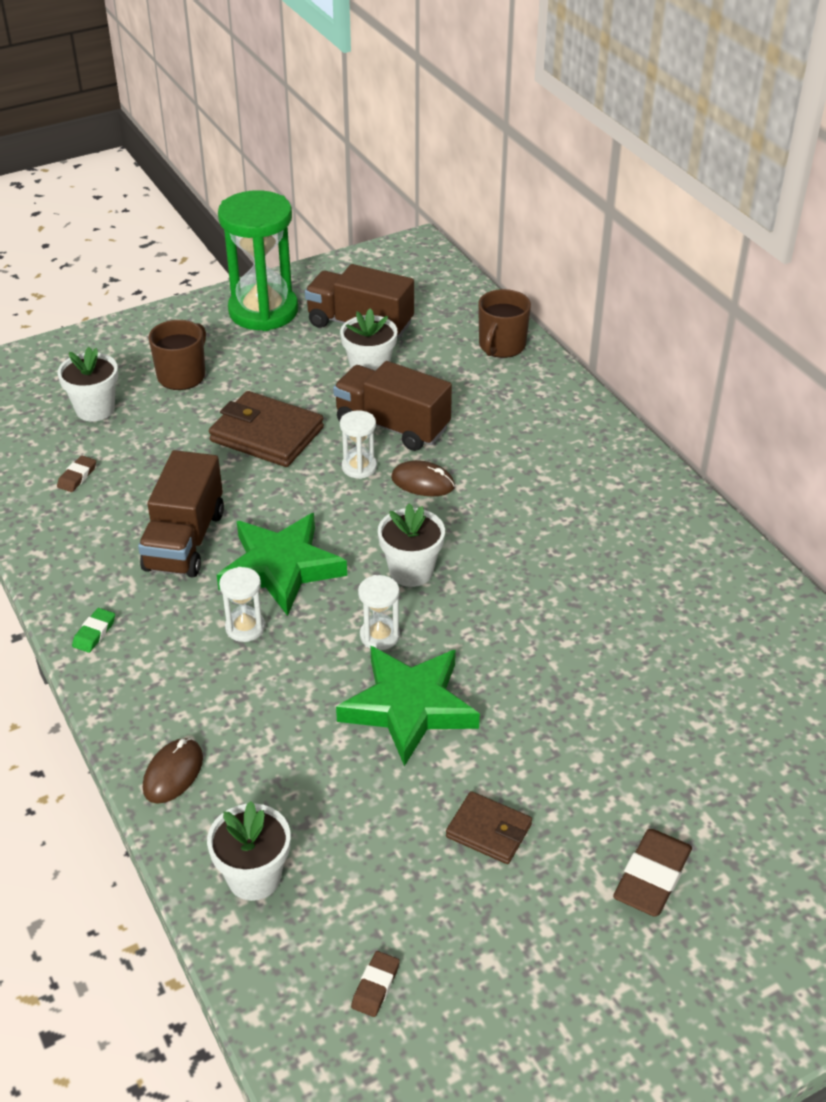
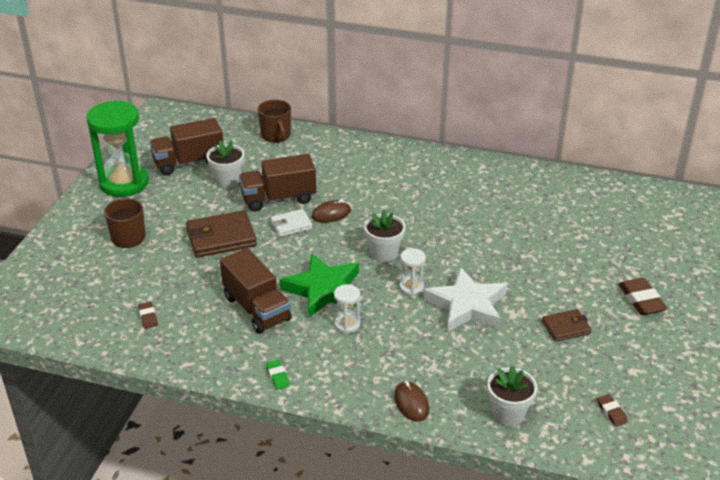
camera: 45 degrees left, 5 degrees down
(95, 409) = (103, 281): white flower pot -> none
(359, 467) = (291, 225): white hourglass -> white wallet
(409, 707) = (467, 306): green star -> white star

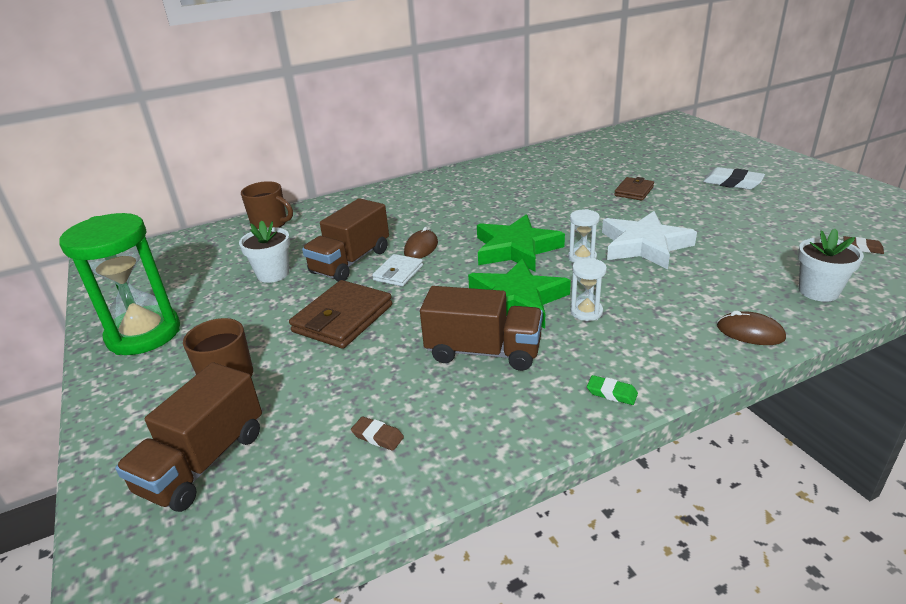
camera: 40 degrees left, 5 degrees down
(189, 162) = (203, 281): brown truck -> brown truck (203, 462)
(384, 253) = (516, 249): white flower pot -> green star
(566, 327) = (729, 220): brown wallet -> brown wallet (634, 191)
(641, 300) = (732, 183): brown eraser -> white eraser

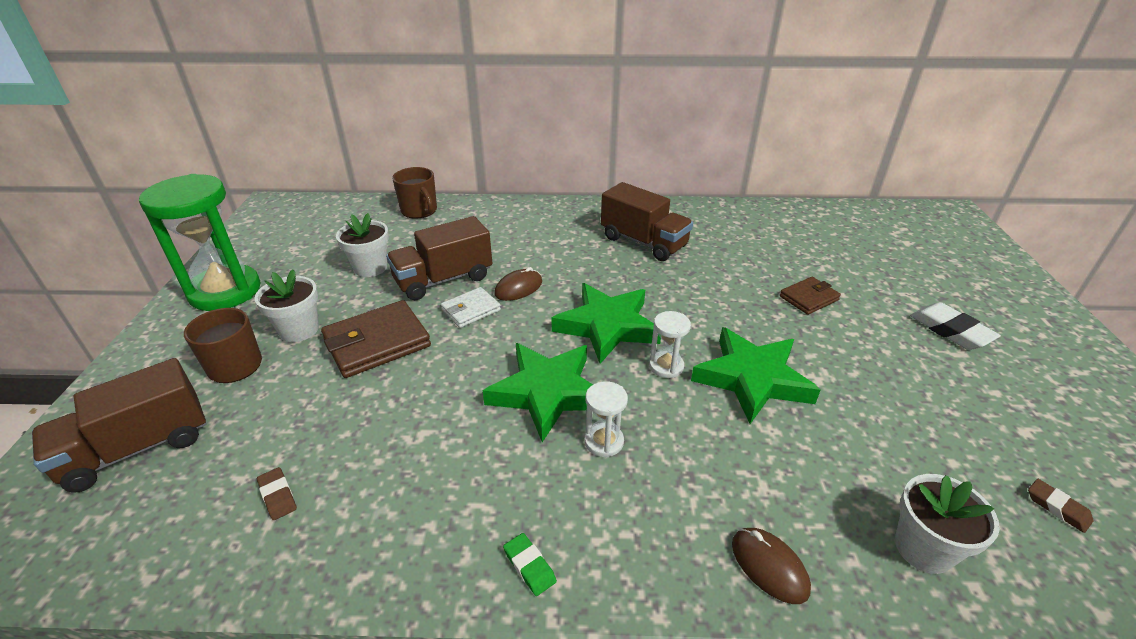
camera: 25 degrees right, 5 degrees up
(258, 334) = (299, 330): none -> white flower pot
(483, 352) = (457, 443): brown truck -> brown truck (643, 242)
(644, 245) = (752, 379): white star -> green star

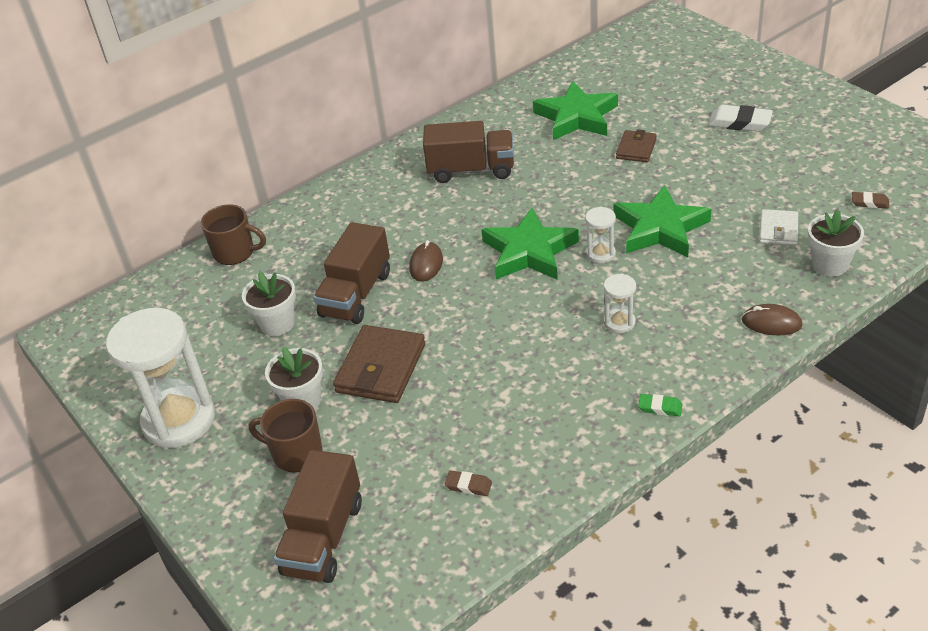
camera: 35 degrees left, 5 degrees up
(225, 291) = (179, 420): green hourglass -> white hourglass
(471, 310) = (415, 302): white wallet -> white wallet (778, 230)
(547, 392) = (548, 318): green star -> green star (576, 117)

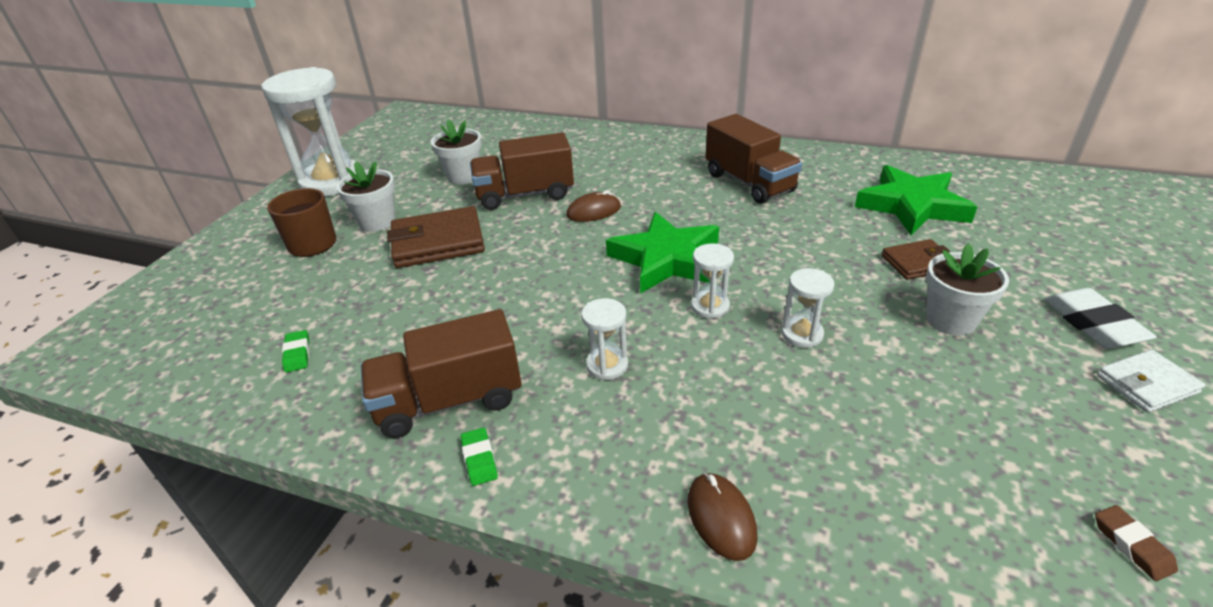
camera: 55 degrees right, 5 degrees down
(235, 252) = (533, 130): brown mug -> none
(323, 537) = (212, 296): brown truck -> brown truck (449, 401)
(468, 485) = (297, 354): brown eraser -> green eraser
(660, 228) = (802, 334): green star -> white hourglass
(778, 230) = (925, 449): white wallet -> white wallet (1146, 384)
(829, 265) = (917, 545): white flower pot -> white flower pot (950, 320)

